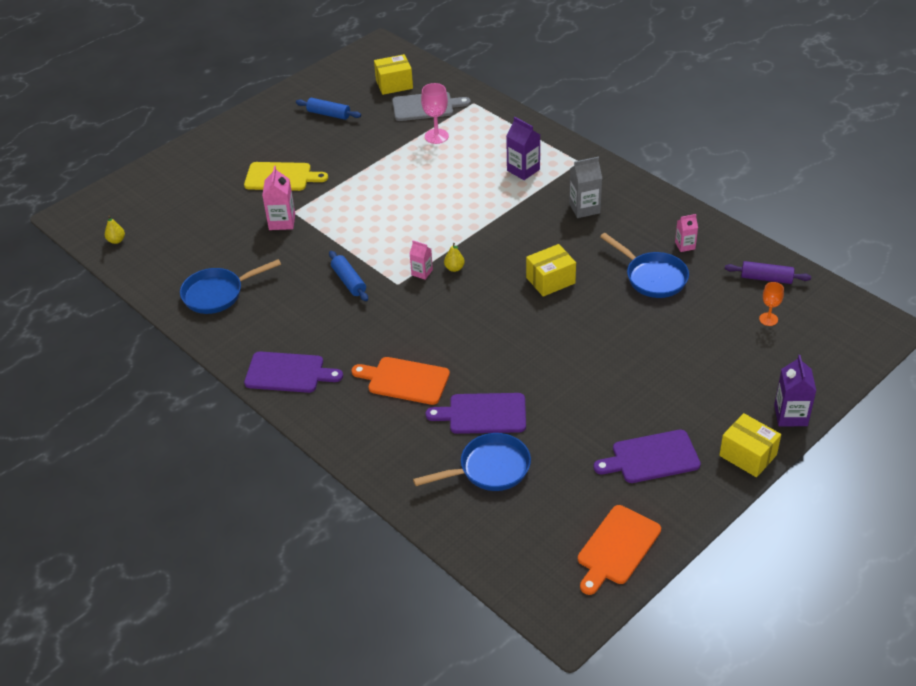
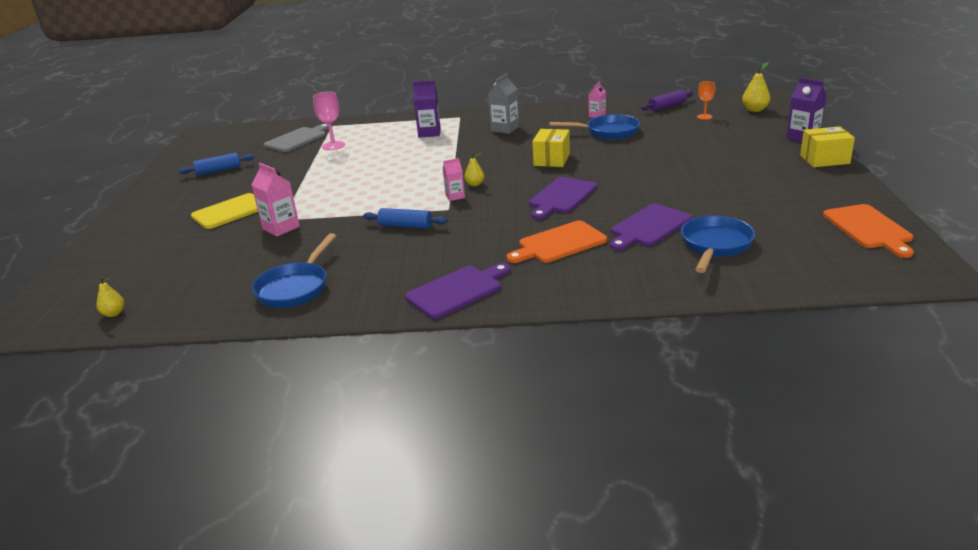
camera: 45 degrees left, 15 degrees down
(394, 84) = (250, 141): yellow box -> none
(651, 457) = (785, 187): purple cutting board -> purple cutting board (561, 197)
(831, 345) = (755, 110): none -> yellow pear

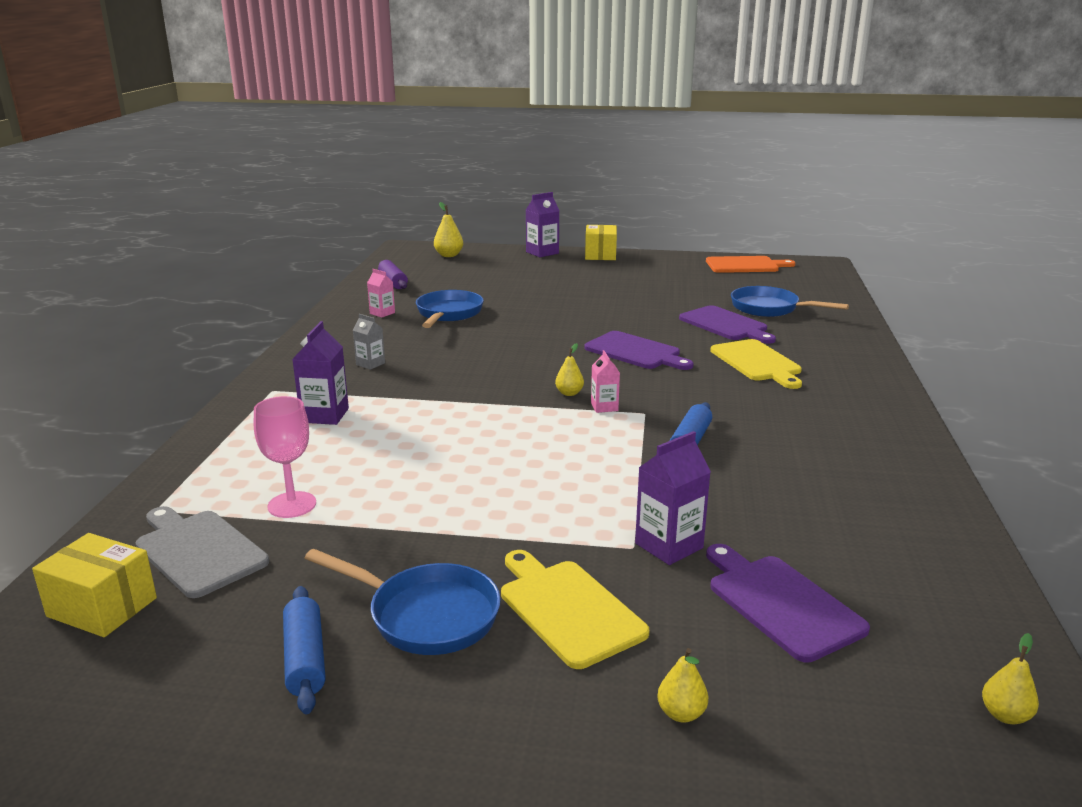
camera: 85 degrees left, 5 degrees down
(155, 239) = (681, 713): none -> yellow pear
(281, 228) = (669, 546): pink carton -> purple carton
(295, 288) = (877, 521): blue pan -> blue pan (426, 615)
(457, 291) = (869, 416): purple cutting board -> purple cutting board (780, 603)
(505, 129) = (370, 364): grey carton -> grey carton, size x0.62
(551, 159) = (516, 347): yellow box -> yellow box (102, 607)
(559, 243) = (757, 362): orange cutting board -> yellow cutting board
(704, 117) = (446, 273): orange goblet -> none

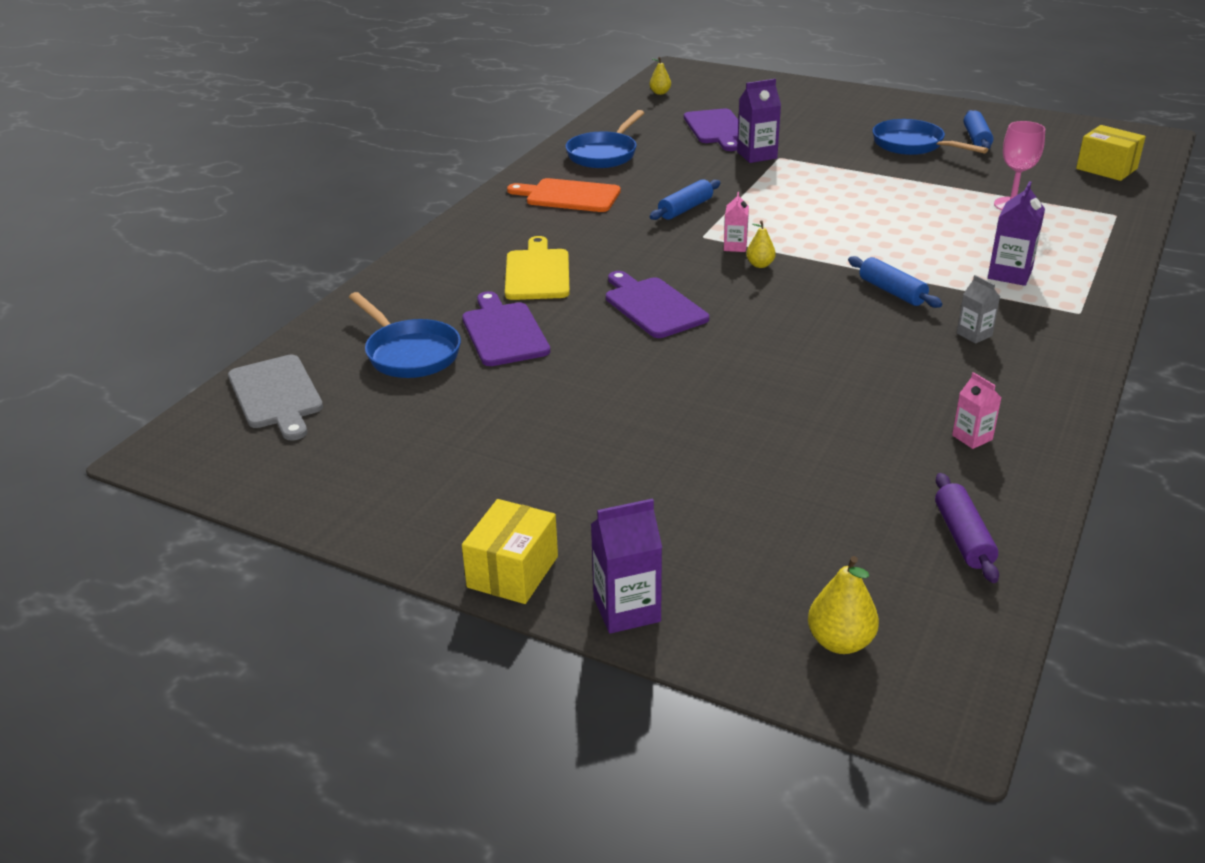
camera: 160 degrees left, 10 degrees up
(198, 551) = (1065, 187): grey cutting board -> grey cutting board (276, 395)
(440, 386) = (892, 291): none -> blue rolling pin
(448, 314) = (868, 418): blue pan -> blue pan (604, 154)
(568, 609) = (833, 139): yellow cutting board -> none
(681, 713) = (798, 107): yellow pear -> none
(745, 265) = (294, 472): orange cutting board -> orange cutting board (569, 196)

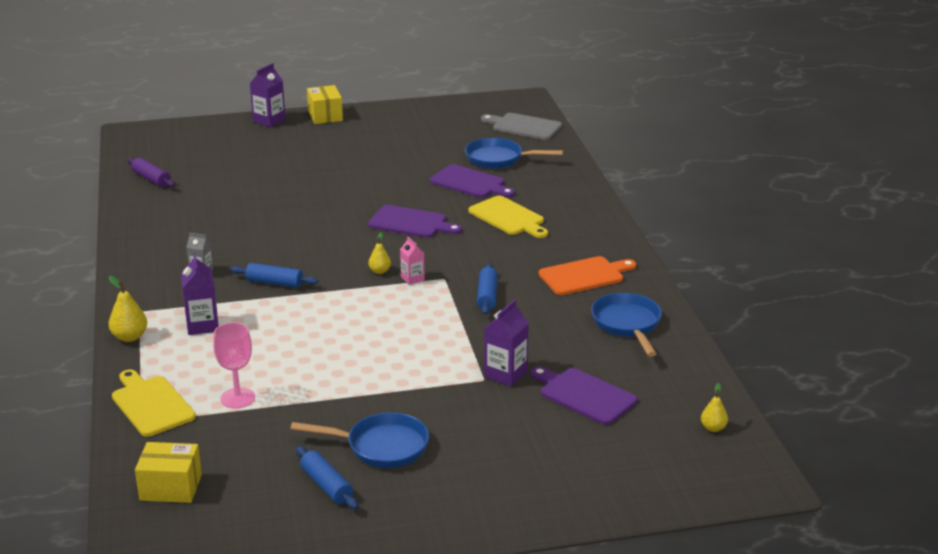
camera: 140 degrees right, 5 degrees down
(840, 642) = (181, 137): yellow pear -> yellow pear (129, 337)
(972, 437) = (170, 217): pink carton -> none
(1101, 224) = (151, 404): none -> yellow cutting board

